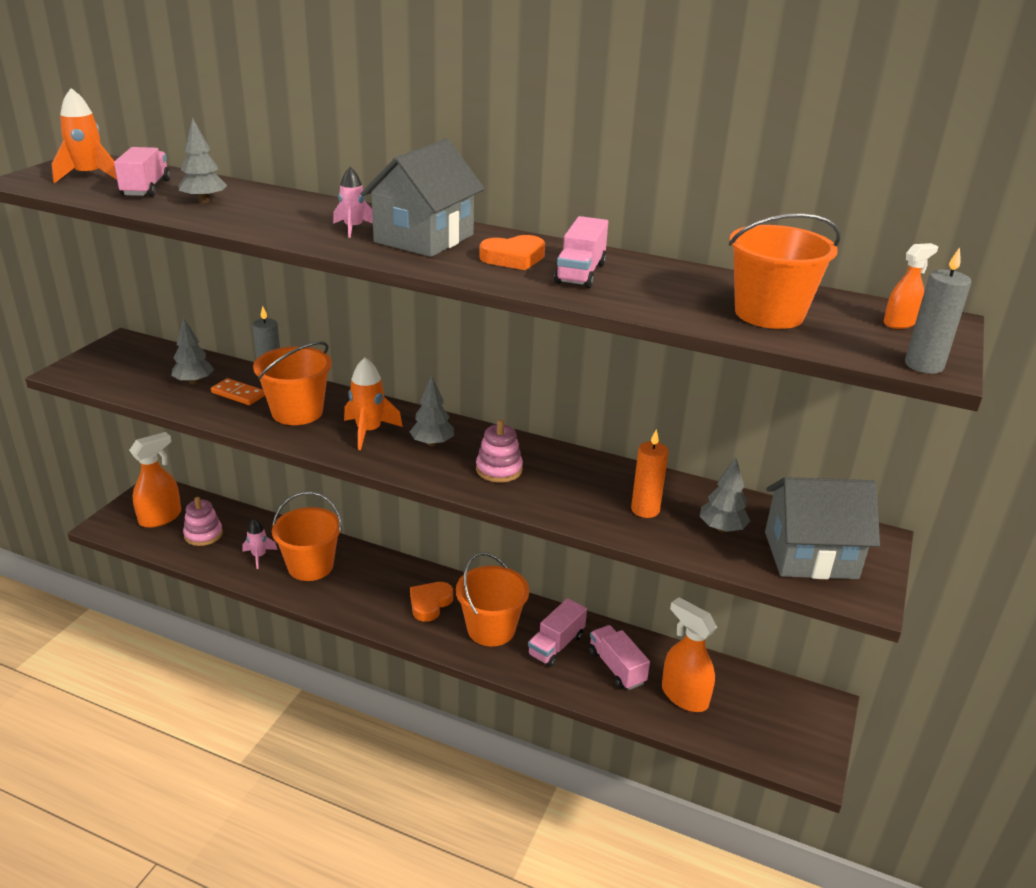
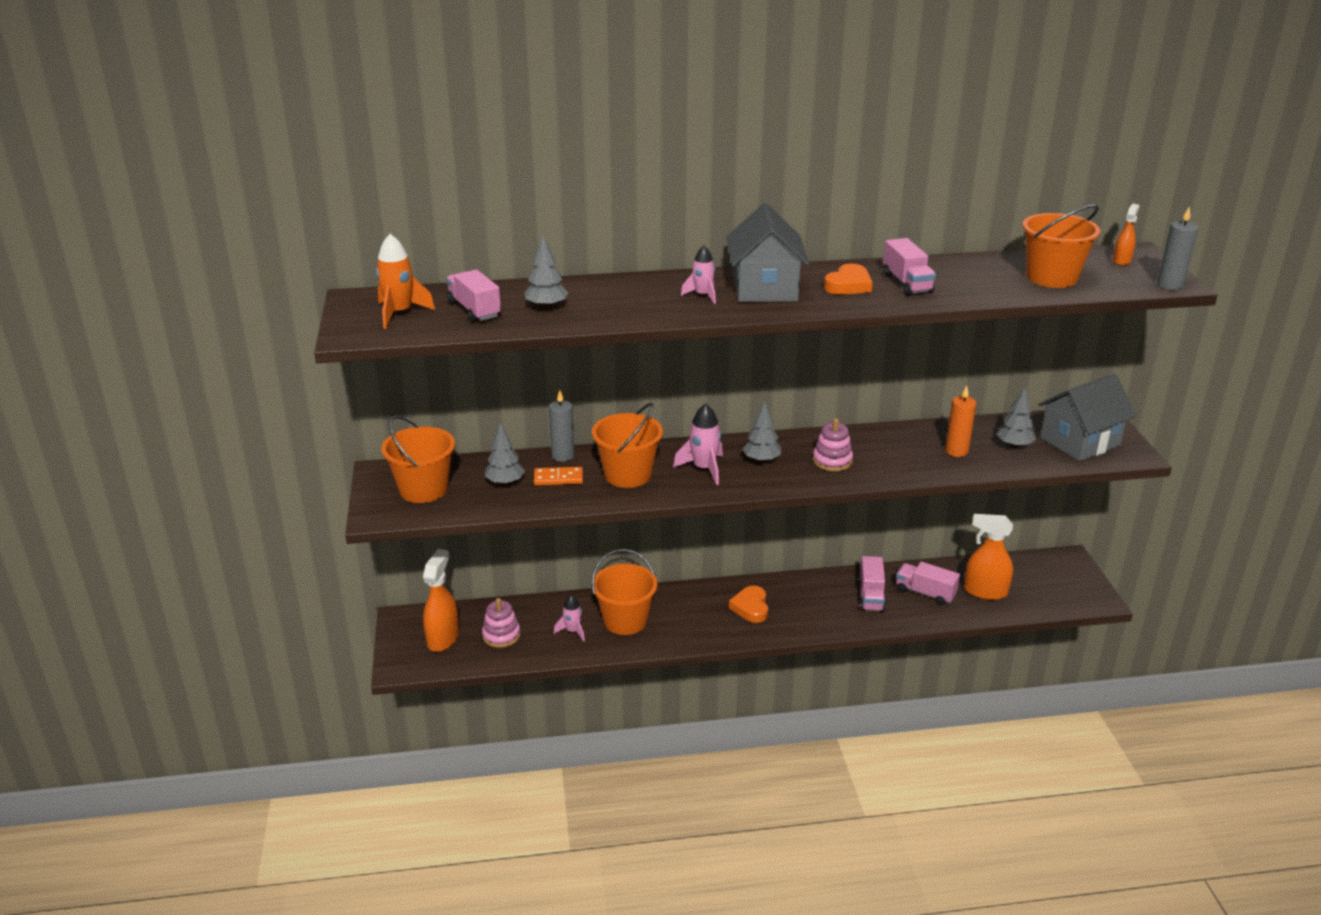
camera: 30 degrees left, 0 degrees up
(369, 431) = (704, 469): orange rocket -> pink rocket
(491, 629) = (815, 605): orange bucket -> orange bucket (423, 489)

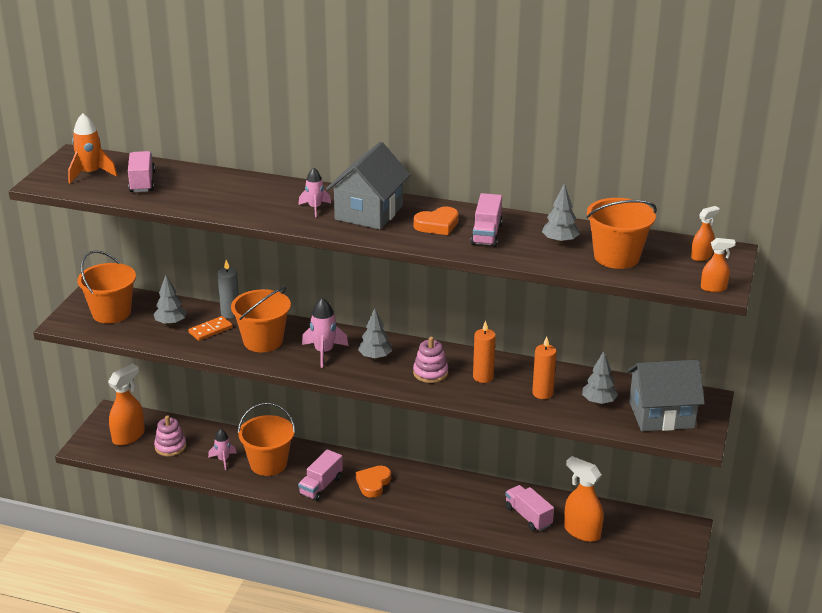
camera: 25 degrees right, 0 degrees up
(546, 307) = (193, 191): grey tree -> grey tree (560, 241)
(558, 478) = (210, 330): orange domino -> orange domino turned 60 degrees counterclockwise
(871, 596) = (479, 505): pink truck -> pink truck (321, 486)
(886, 451) = (483, 377): none -> orange candle
(1170, 285) = (713, 288): grey candle -> orange spray bottle

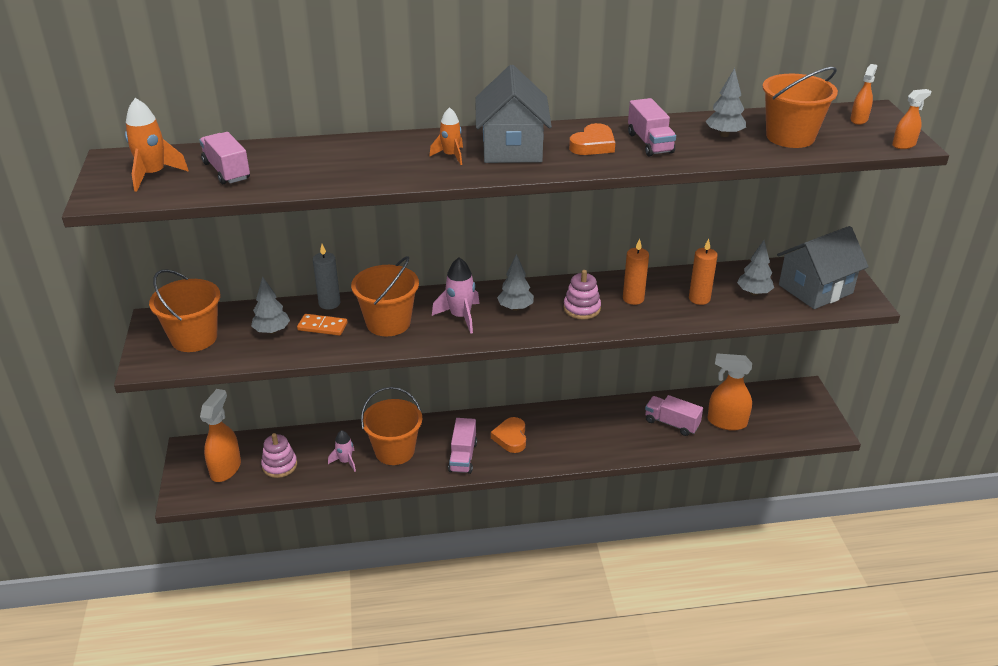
camera: 25 degrees left, 5 degrees up
(210, 330) = (322, 327): orange domino -> orange domino turned 75 degrees clockwise
(315, 208) = (451, 156): pink rocket -> orange rocket

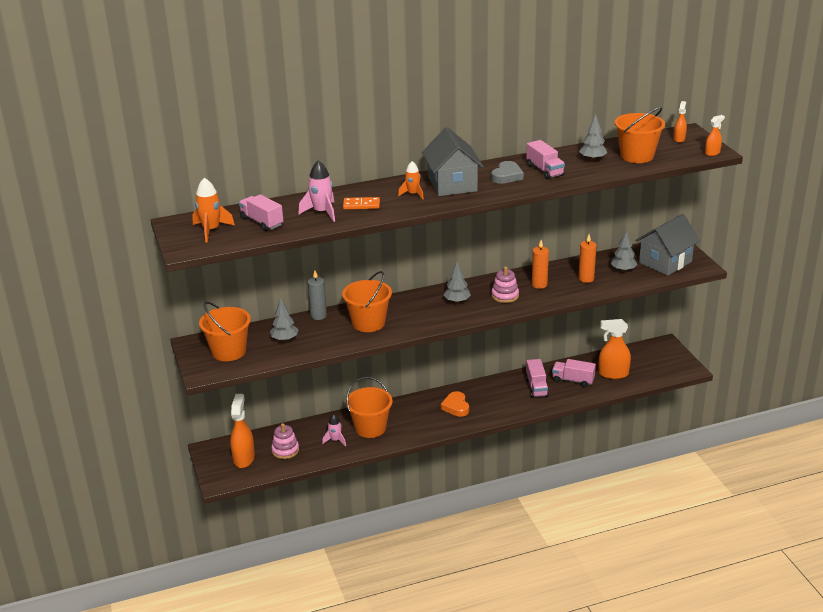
camera: 10 degrees left, 5 degrees down
(322, 327) = (321, 332): orange domino -> orange domino (361, 205)
(460, 317) = (419, 312): pink rocket -> pink rocket (322, 212)
(463, 456) = (424, 424): pink truck -> pink truck (536, 387)
(593, 145) = (507, 176): orange heart -> grey heart

